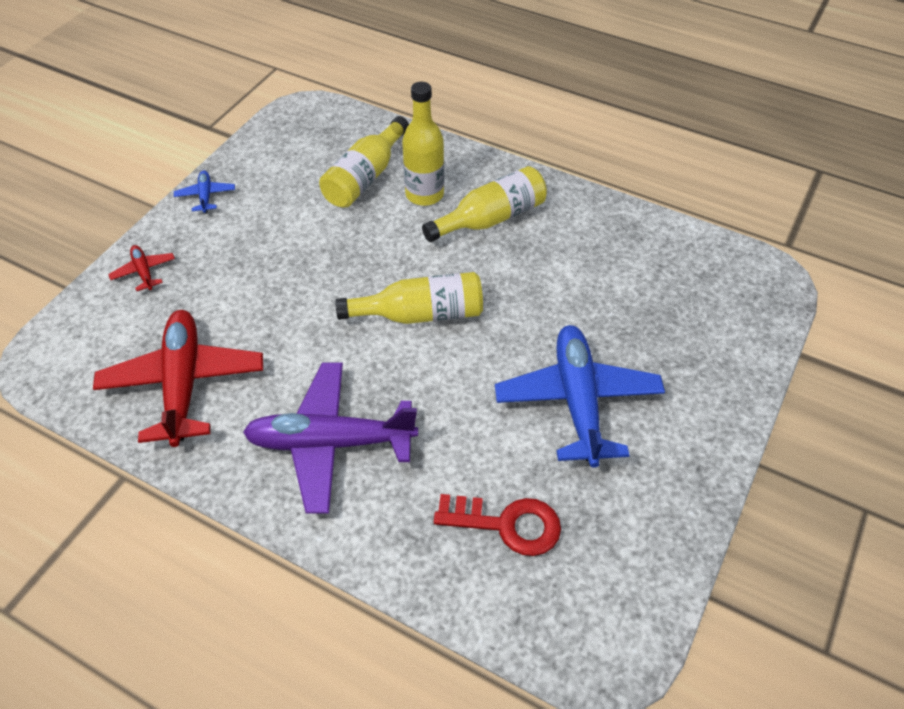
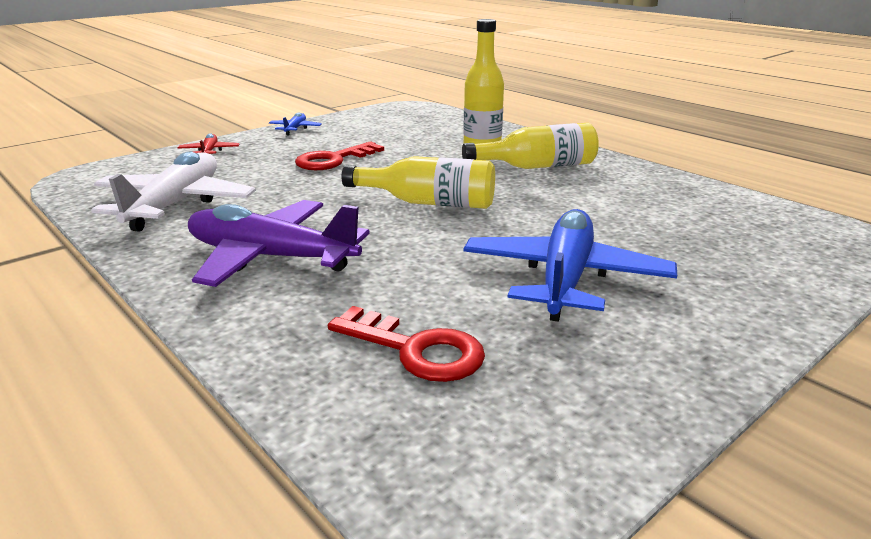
camera: 20 degrees right, 25 degrees down
(183, 384) = (175, 204): red plane -> white plane
(287, 255) = (333, 160): none -> red key
(365, 177) = (435, 136): yellow bottle -> none

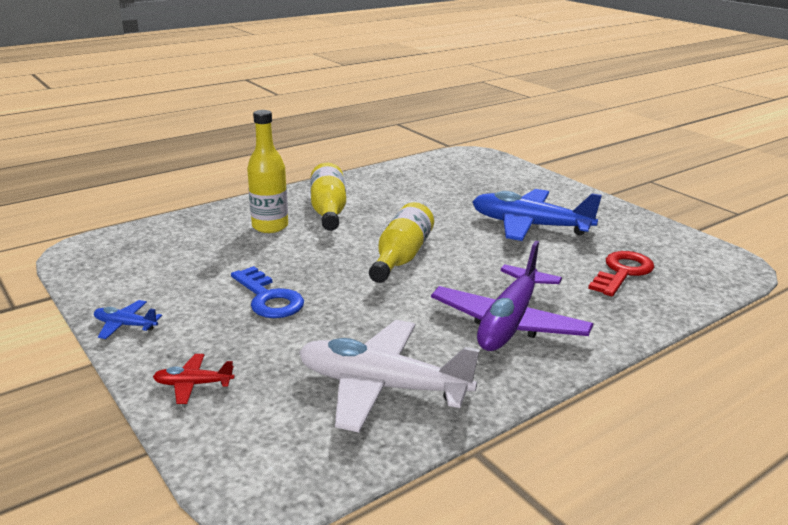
camera: 85 degrees left, 0 degrees up
(333, 160) = (269, 298): red key -> blue key

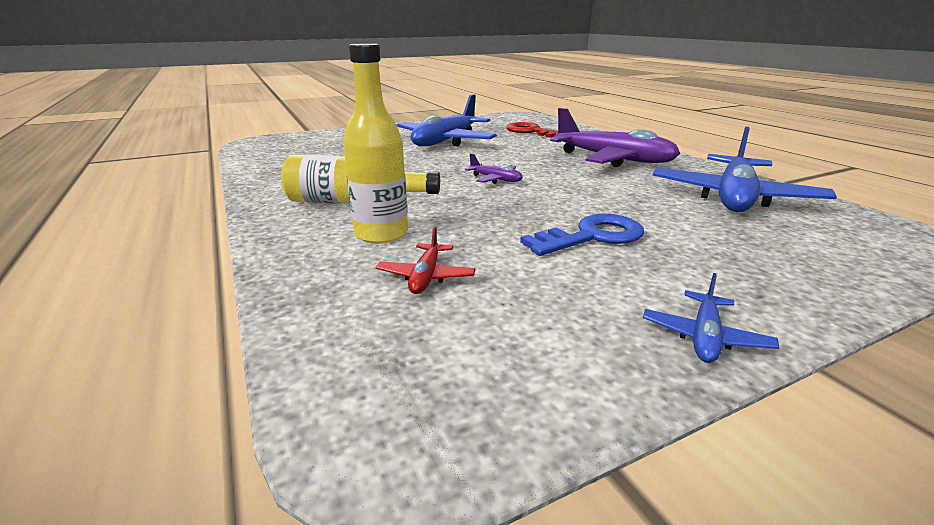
camera: 80 degrees left, 0 degrees up
(193, 384) = (808, 276): red plane -> red plane (426, 276)
(382, 387) = (733, 197): white plane -> blue plane
(401, 257) = (495, 179): yellow bottle -> purple plane

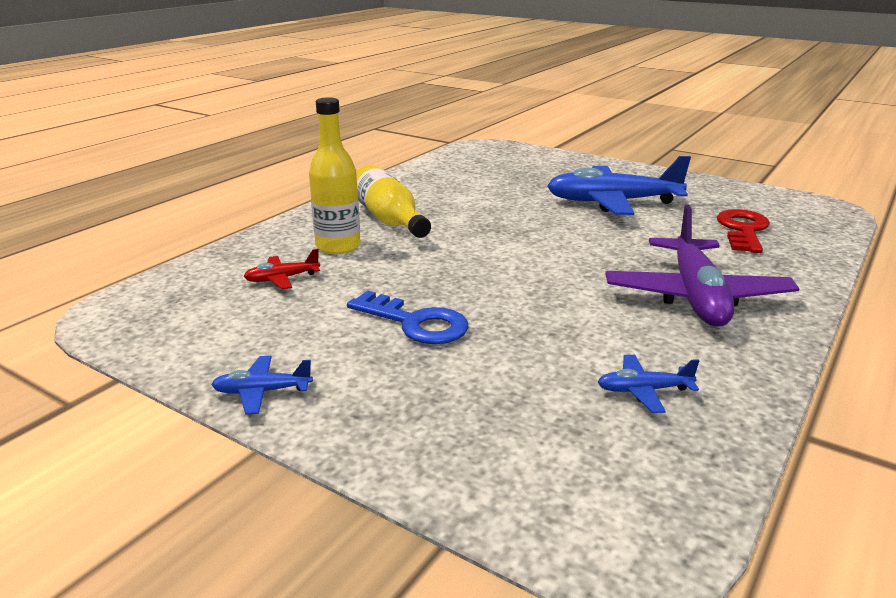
camera: 60 degrees right, 0 degrees up
(495, 179) = (518, 253): purple plane -> none
(733, 197) = (644, 390): blue plane -> blue plane, size x0.44

